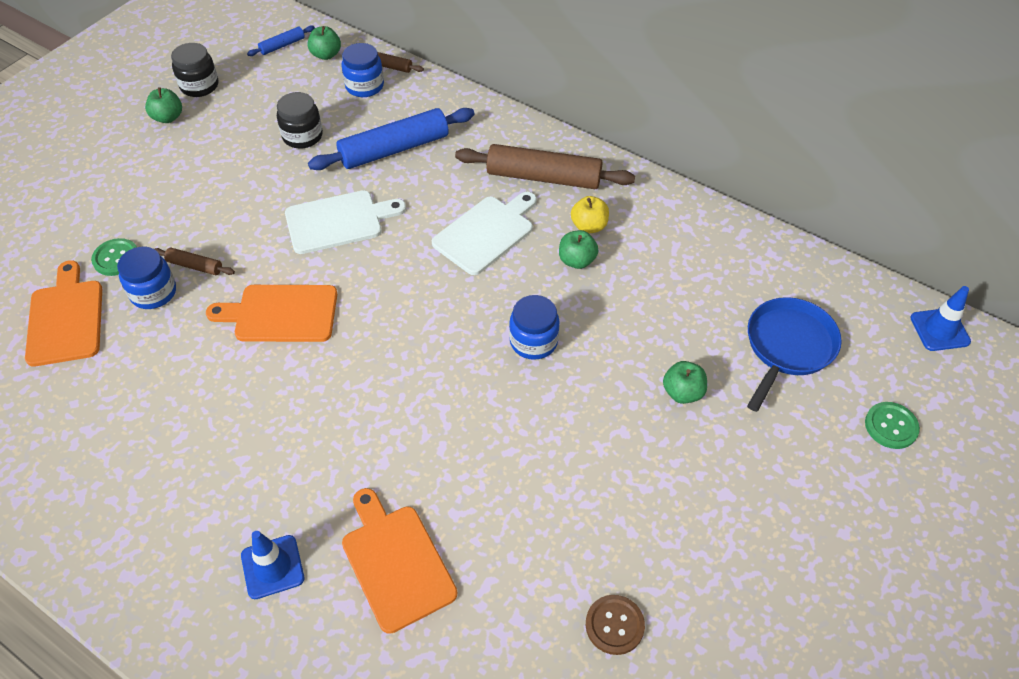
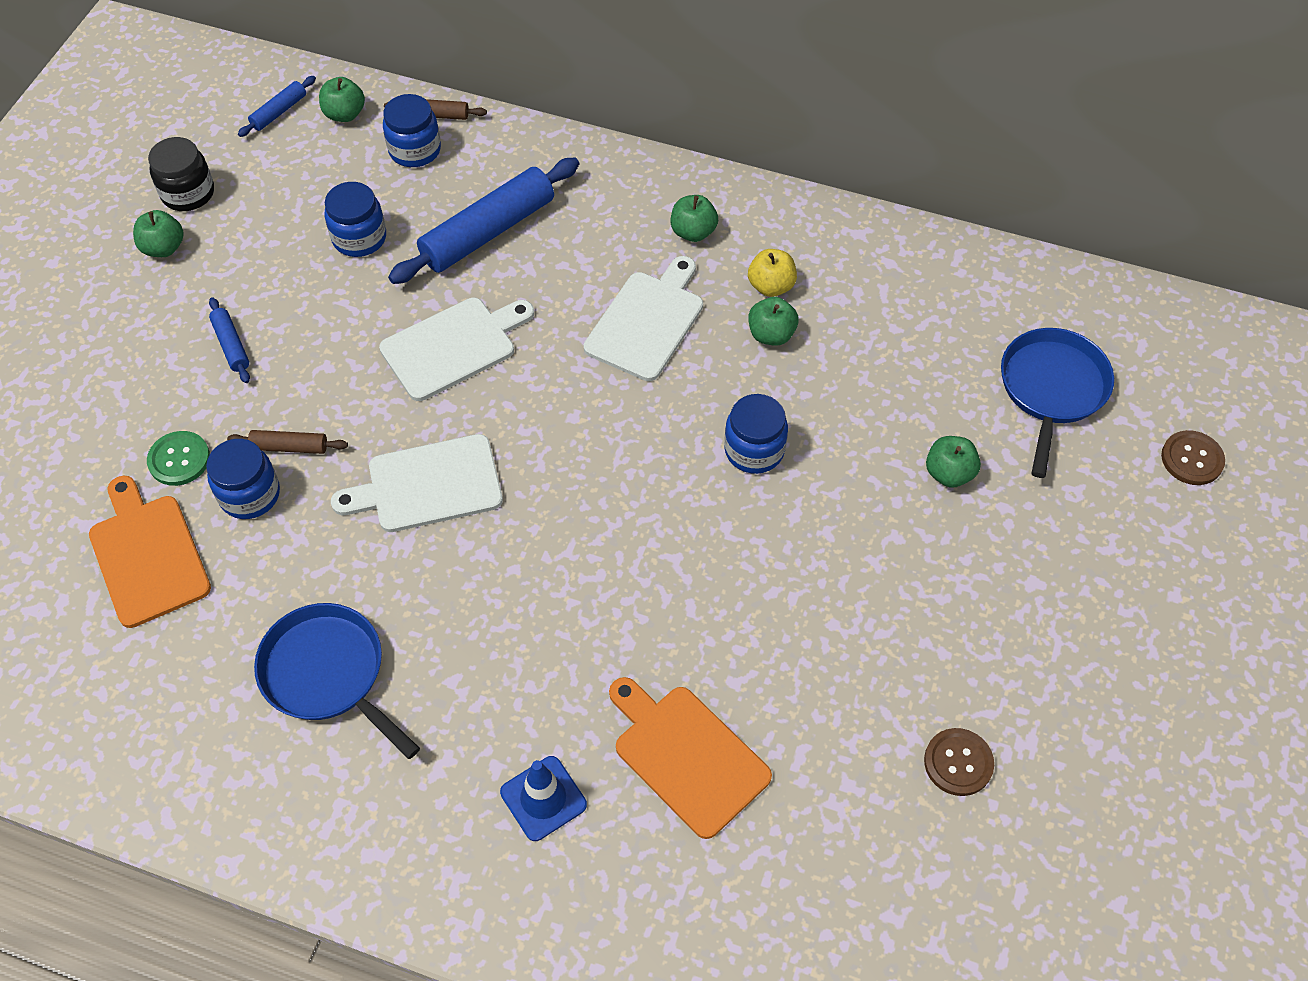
camera: 15 degrees left, 5 degrees up
(153, 432) = (328, 674): none -> blue pan
(185, 189) = (231, 345): none -> blue rolling pin
(281, 314) = (428, 485): orange cutting board -> white cutting board
(302, 136) = (359, 238): black jar -> blue jar
(544, 177) = (693, 232): brown rolling pin -> green apple
(891, 426) = (1192, 459): green button -> brown button
(939, 330) = (1215, 330): blue traffic cone -> none

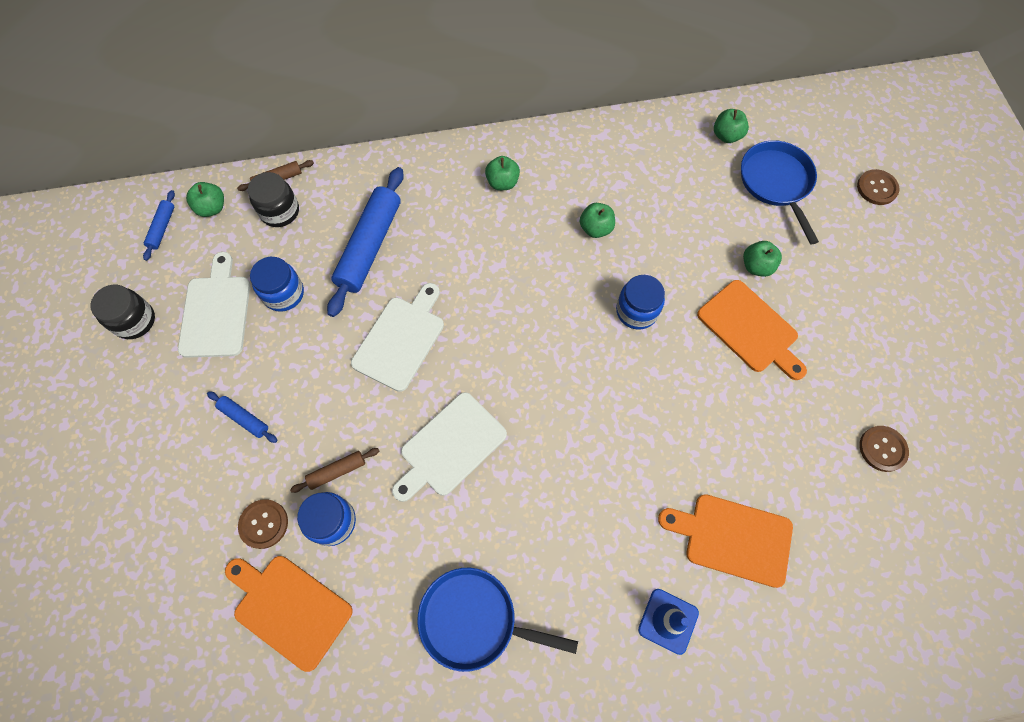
camera: 30 degrees left, 10 degrees up
(164, 248) = (144, 371): green apple -> green apple (726, 136)
(179, 459) = (264, 524): green button -> brown button
(415, 150) = (280, 211): blue jar -> black jar
(647, 322) = (514, 258): white cutting board -> white cutting board (216, 312)
(771, 286) = (574, 196): yellow apple -> none
(886, 540) = (750, 329): none -> orange cutting board

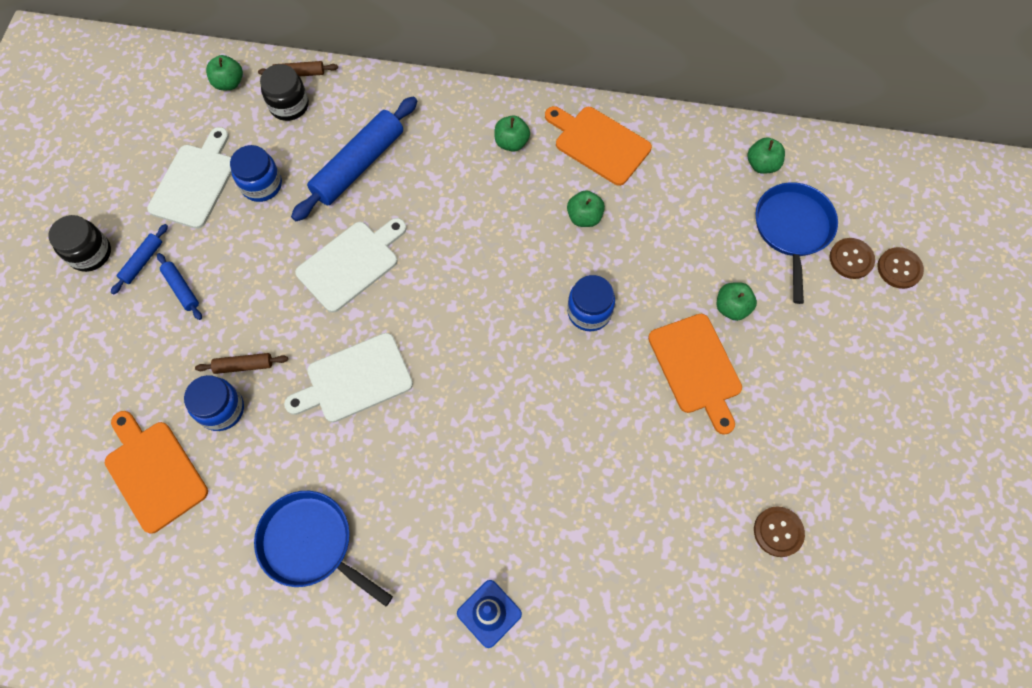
camera: 20 degrees right, 0 degrees up
(134, 321) = (121, 167): black jar -> black jar (90, 253)
(162, 228) = (178, 88): blue rolling pin -> blue rolling pin (142, 262)
(264, 524) = (161, 390): brown button -> brown button (851, 259)
(733, 538) = (586, 561): orange cutting board -> orange cutting board (599, 144)

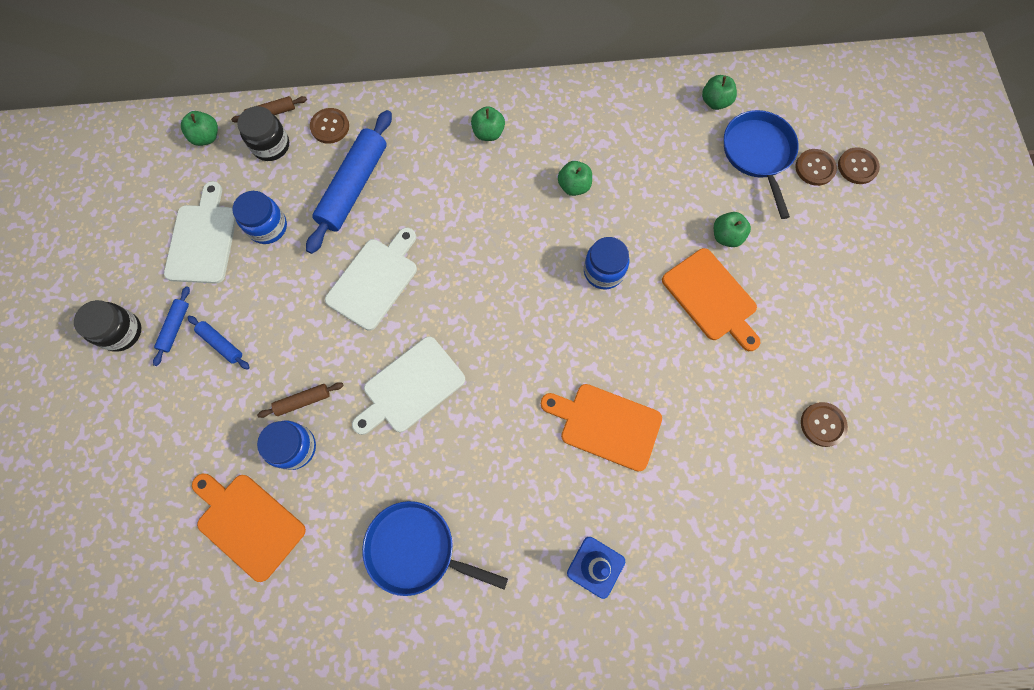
camera: 15 degrees left, 5 degrees up
(353, 100) = (330, 127): none -> brown button
(599, 144) = (567, 116): orange cutting board -> orange cutting board (606, 425)

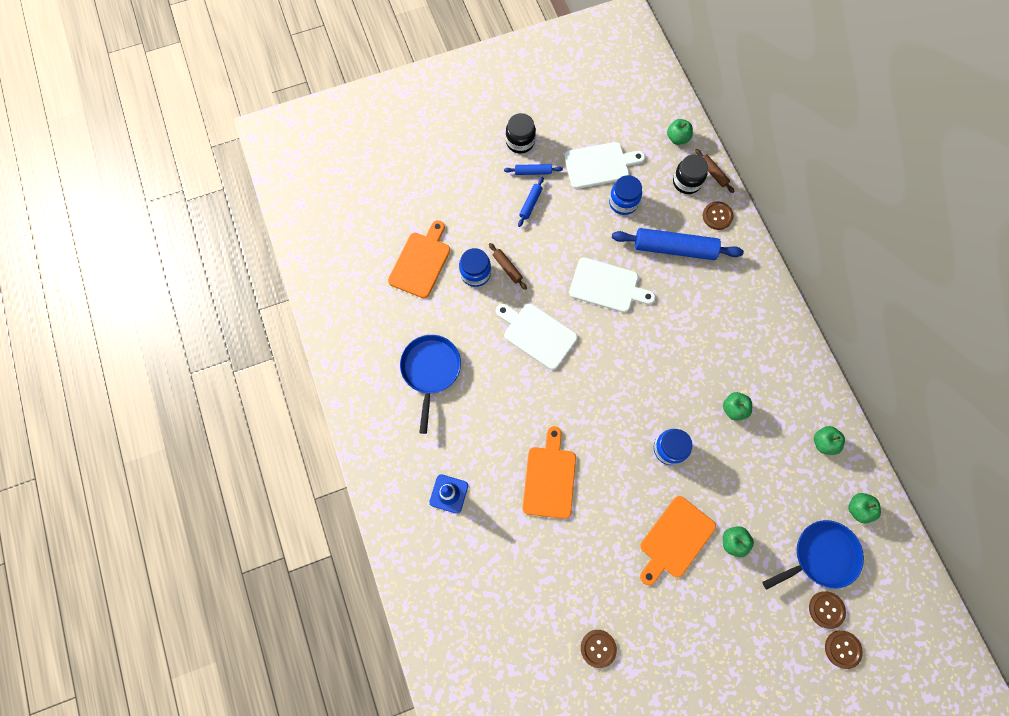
camera: 75 degrees right, 0 degrees up
(488, 133) = (756, 331): green apple -> green apple (823, 442)

